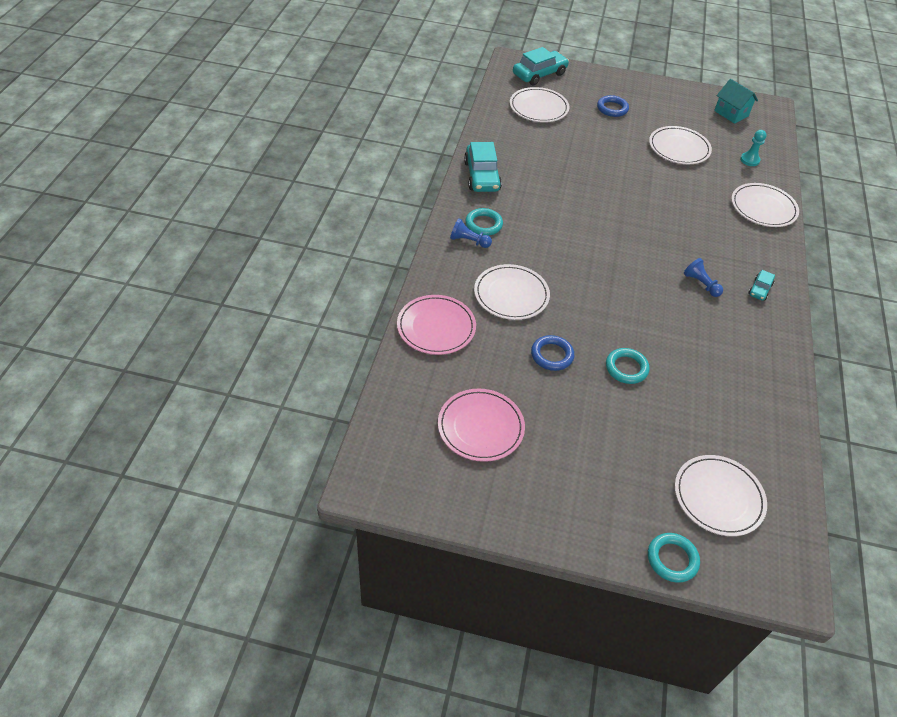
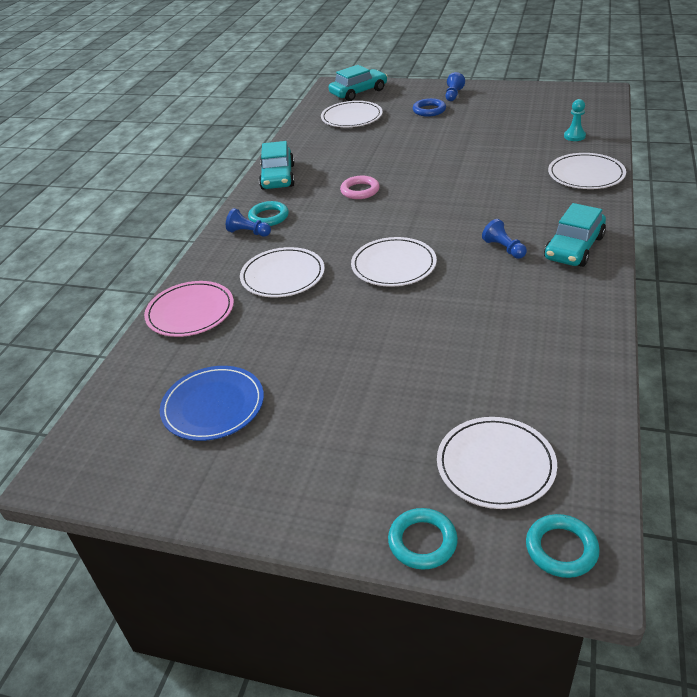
camera: 10 degrees right, 10 degrees down
(480, 427) = (213, 406): pink plate -> blue plate
(552, 355) = (315, 329): blue ring -> none
(563, 202) = (360, 190): none -> pink ring
(626, 368) = (401, 335): turquoise ring -> turquoise ring (561, 549)
(632, 91) = (453, 95): none -> blue pawn
(679, 148) = (496, 134): white plate -> white plate (393, 265)
(731, 113) = (558, 101): turquoise house -> none
(760, 289) = (574, 248): turquoise car -> turquoise car, size x1.95

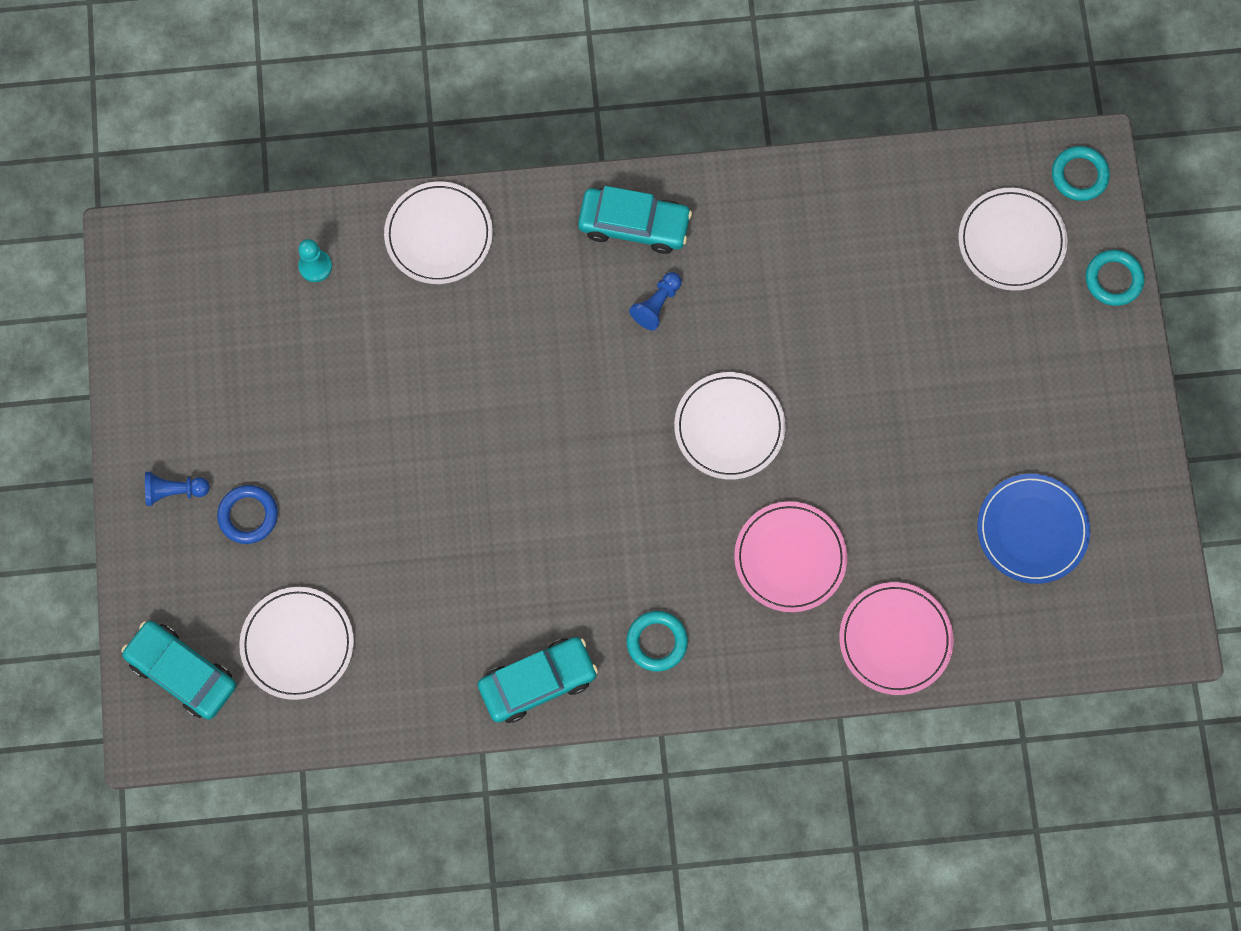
camera: 115 degrees left, 35 degrees up
(249, 232) = (704, 652): blue pawn -> none
(283, 276) = (790, 558): white plate -> pink plate
(360, 190) = (552, 536): pink ring -> none

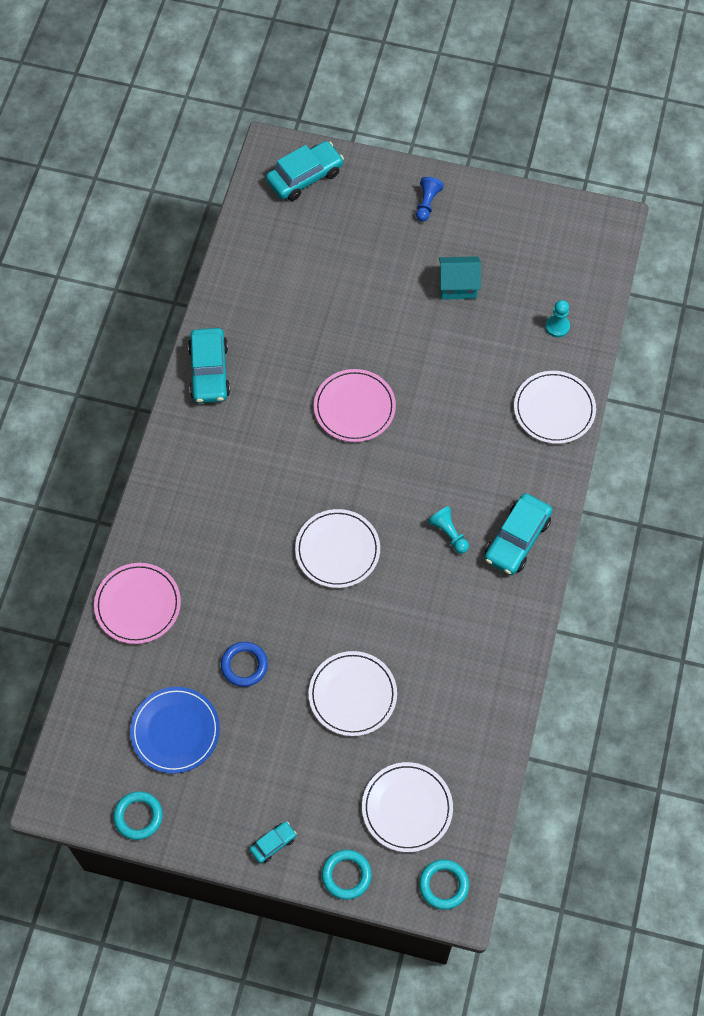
camera: 110 degrees right, 10 degrees down
(248, 515) = (393, 239): blue ring -> blue ring (244, 665)
(295, 408) = (458, 286): none -> turquoise house
(297, 644) = (295, 243): white plate -> white plate (352, 695)
(657, 305) = (449, 533): blue pawn -> turquoise pawn
(657, 642) = (204, 451): turquoise ring -> turquoise ring (138, 816)
(790, 558) = (226, 556): pink plate -> pink plate (354, 407)
(1113, 370) = (273, 844): none -> turquoise car

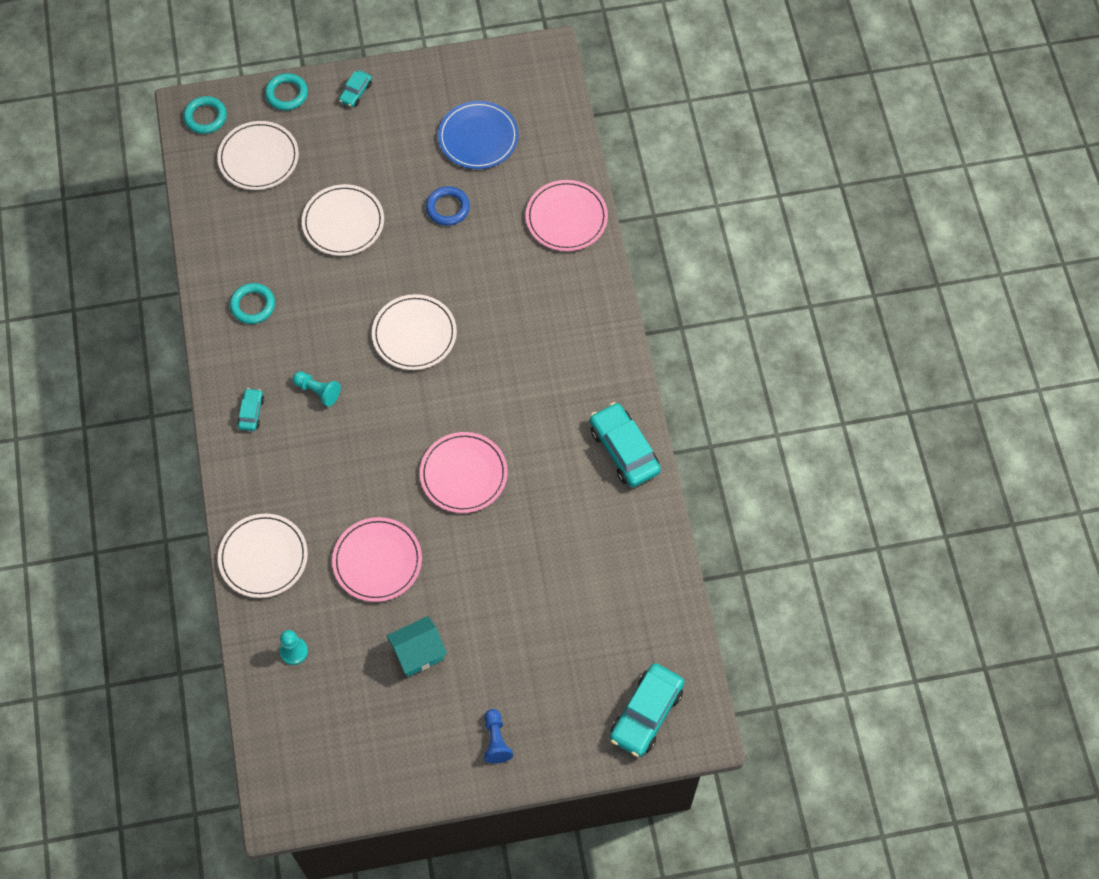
camera: 155 degrees right, 0 degrees up
(138, 816) = (473, 69): turquoise ring -> turquoise ring (253, 305)
(459, 367) = (377, 561): none -> pink plate
(517, 539) = (251, 412): turquoise car -> turquoise car, size x0.51

